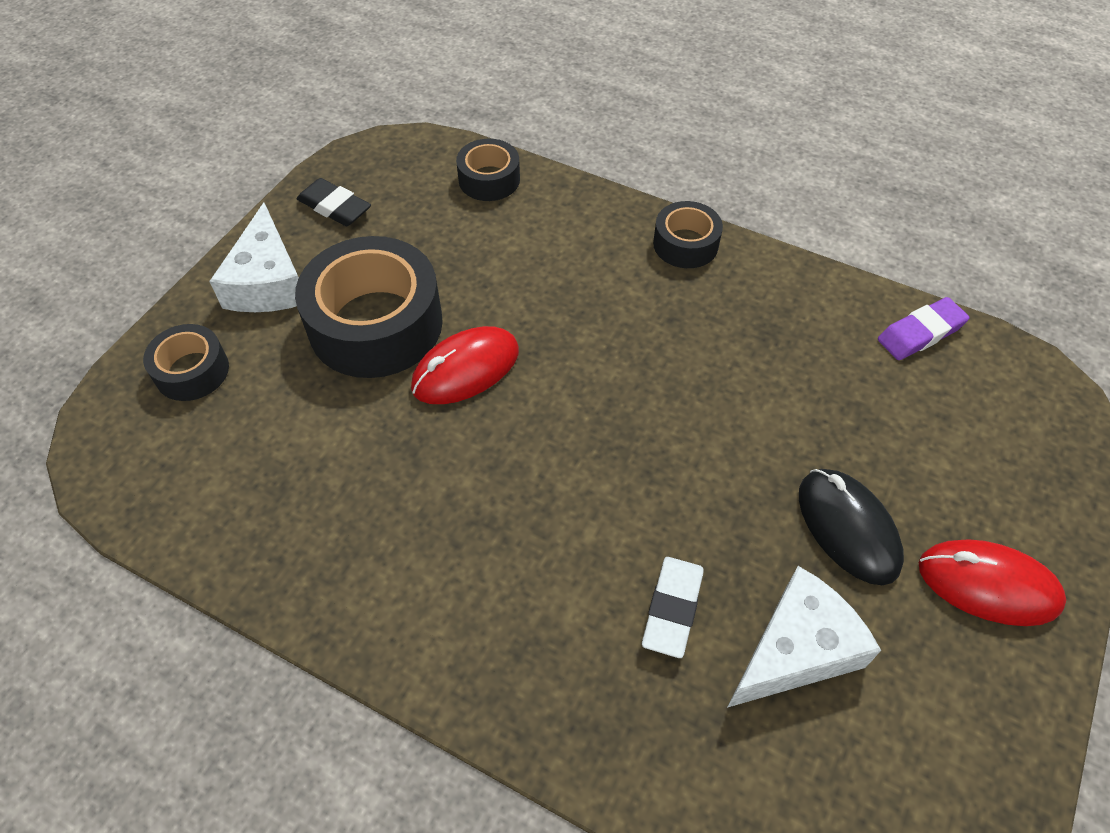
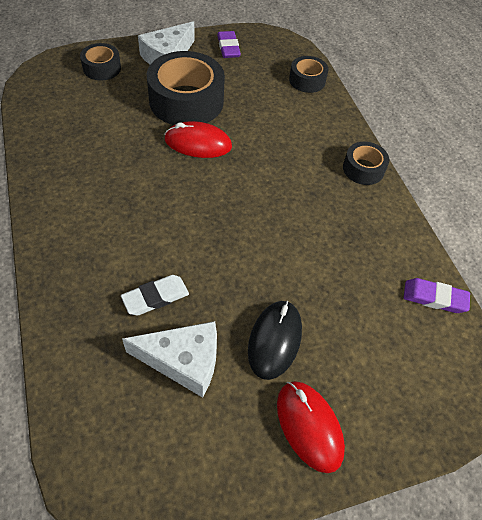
camera: 40 degrees right, 0 degrees up
(335, 207) = (228, 48): black eraser -> purple eraser

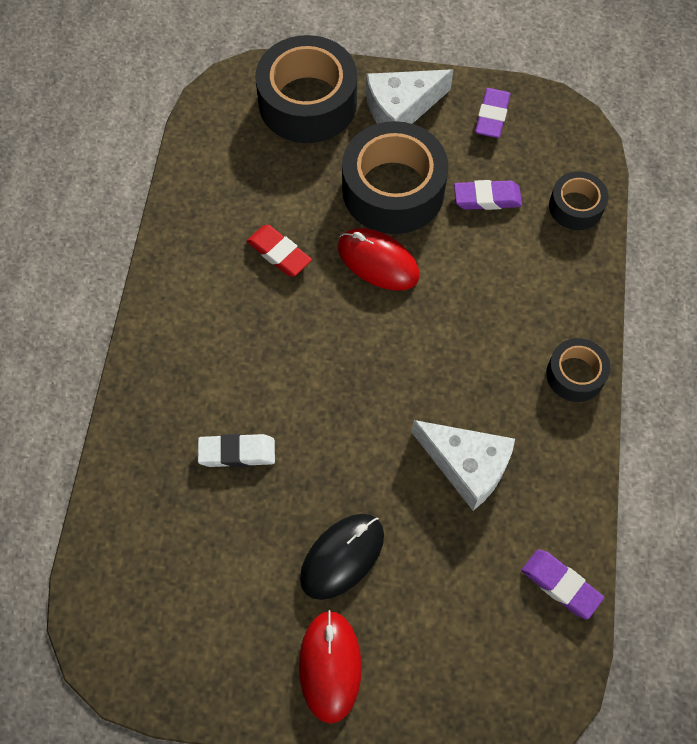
camera: 30 degrees right, 10 degrees up
(102, 68) = (307, 102): black tape -> black tape, size x1.91
(124, 158) = (279, 253): none -> red eraser
(183, 361) = (234, 539): white cheese -> white cheese (467, 466)
(250, 90) = (487, 198): none -> purple eraser

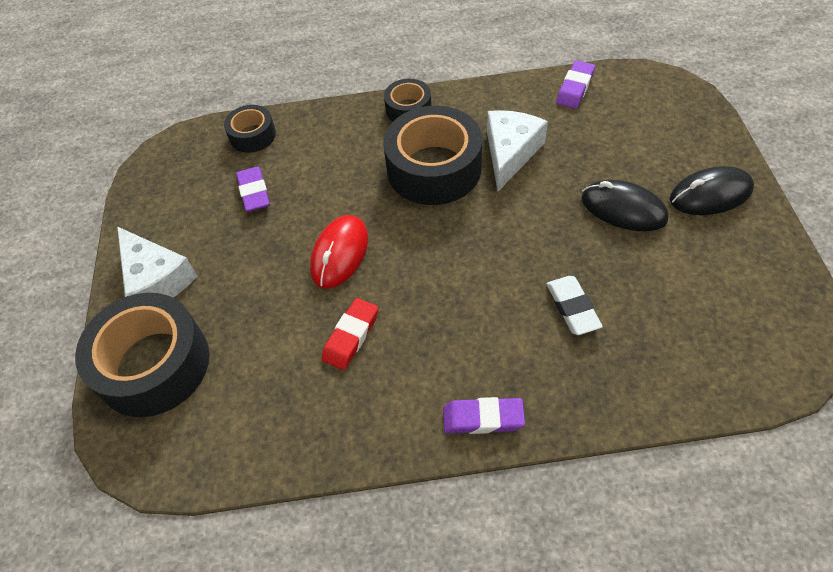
camera: 100 degrees left, 10 degrees down
(330, 666) = (710, 194): red mouse -> black mouse
(393, 190) = (256, 261): black tape -> black tape (434, 168)
(492, 116) = (161, 207): purple eraser -> purple eraser (483, 418)

